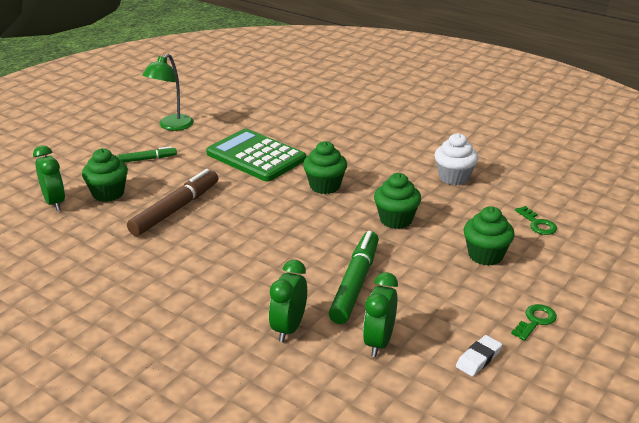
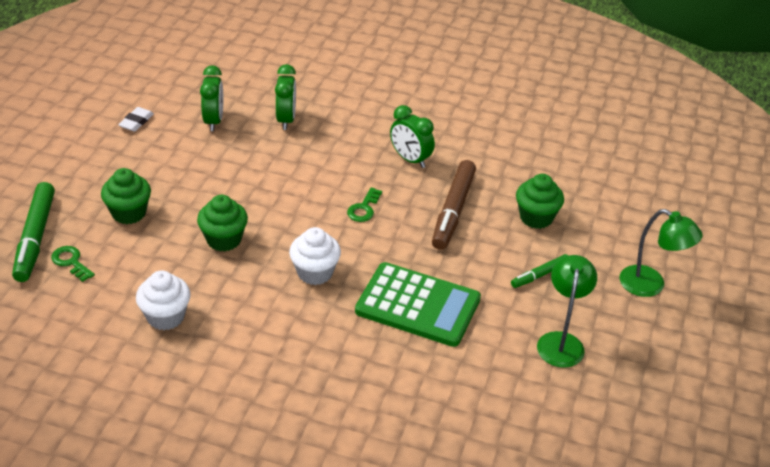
camera: 160 degrees right, 10 degrees up
(54, 202) = (576, 197): green clock -> green clock (410, 159)
(73, 142) = (651, 285): none -> green lamp
(325, 186) = (315, 272): green cupcake -> white cupcake
(355, 283) = (246, 164): green marker -> green marker (35, 238)
(535, 321) = (88, 157): green key -> green key (364, 208)

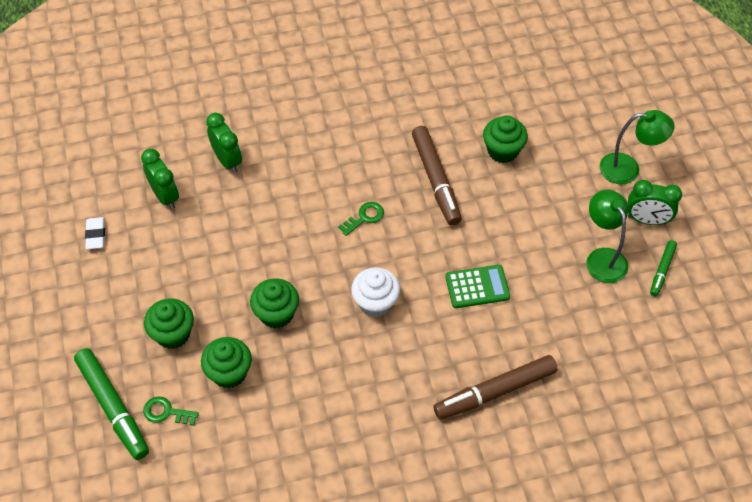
camera: 30 degrees left, 15 degrees up
(146, 261) = (229, 373): none -> green cupcake
(165, 317) = (292, 416): white cupcake -> none
(360, 392) = (495, 392): none -> brown marker
(364, 208) = (364, 217): green key -> green key turned 120 degrees counterclockwise
(410, 159) = (363, 146): green clock -> green clock (647, 220)
(418, 305) = (477, 287): green calculator -> green calculator, size x0.58
(540, 275) = (544, 205): green marker -> green marker (662, 270)

